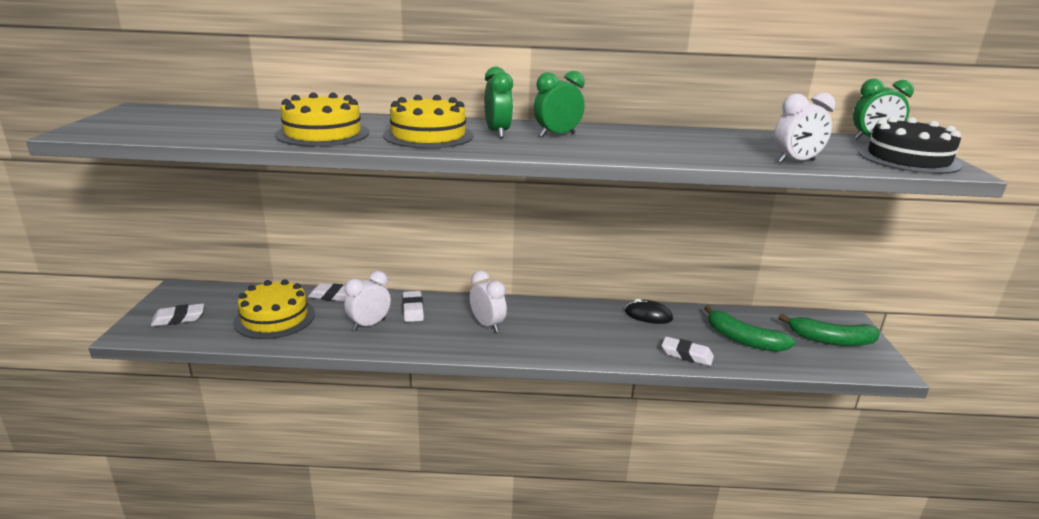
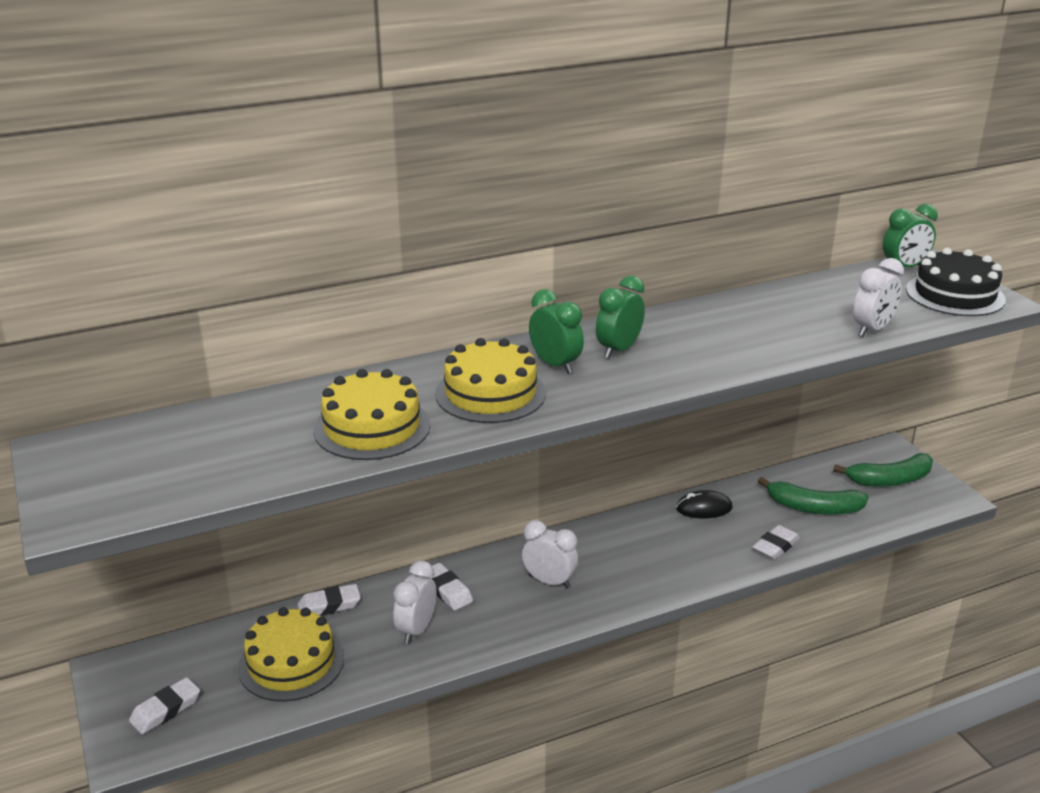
camera: 25 degrees left, 5 degrees up
(686, 355) = (775, 546): white eraser -> white eraser turned 45 degrees counterclockwise

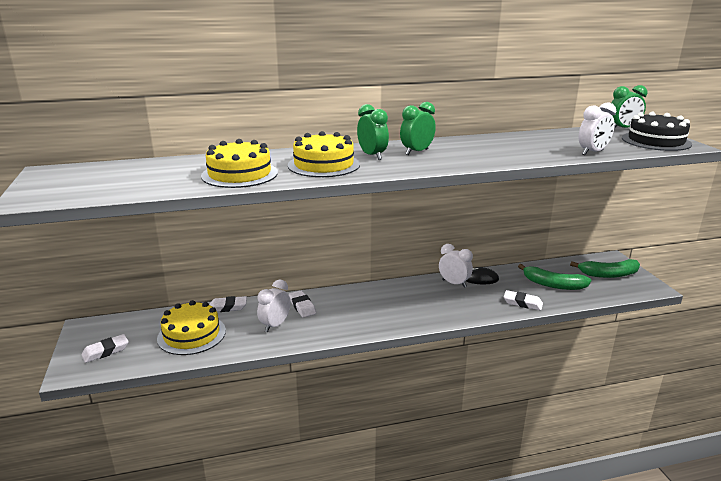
camera: 10 degrees right, 5 degrees down
(549, 581) = (368, 308): white clock -> white clock (454, 283)
(775, 546) = (522, 303): white eraser -> white eraser turned 60 degrees clockwise

